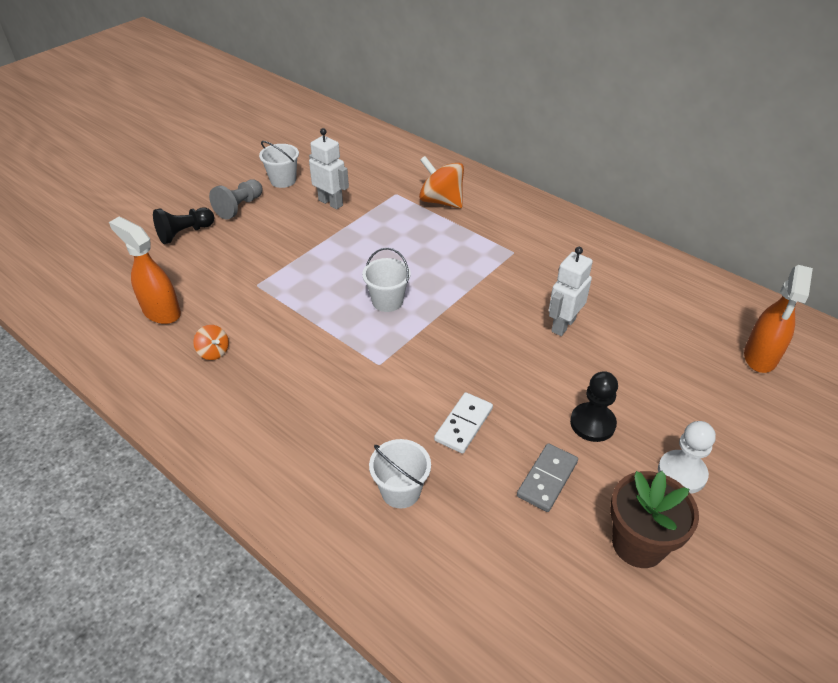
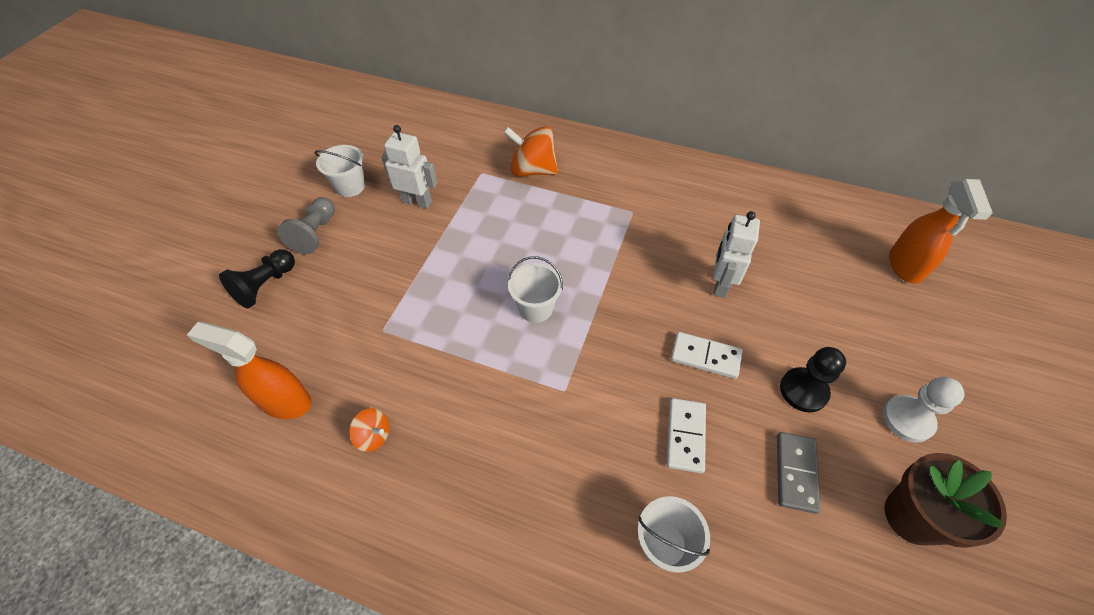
camera: 20 degrees left, 10 degrees up
(516, 374) = (705, 357): none -> white domino

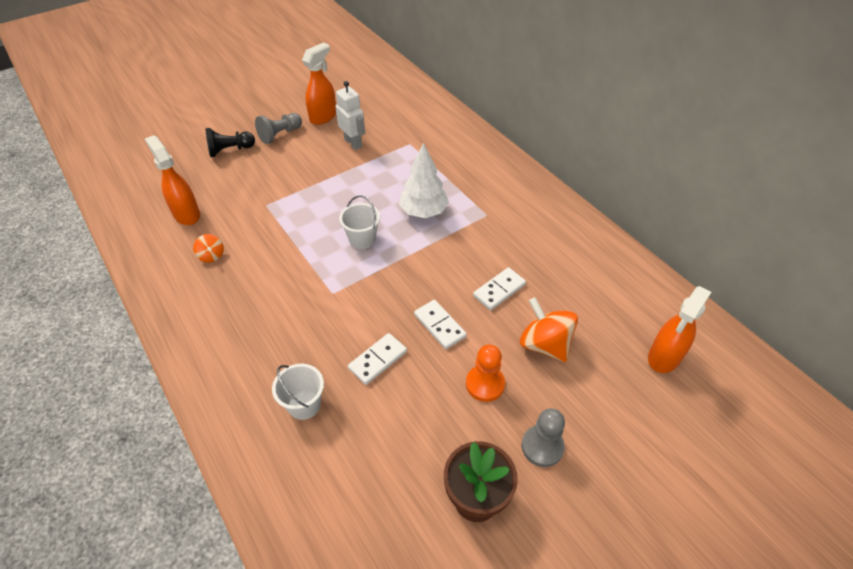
camera: 35 degrees right, 5 degrees down
(350, 186) = (323, 116): white bucket -> orange spray bottle
(532, 170) = (444, 157): orange spinning top -> orange spinning top (544, 344)
(569, 241) = (423, 212): none -> white tree
(720, 284) = (499, 290): white robot -> white domino
(795, 472) = (425, 423): grey domino -> none
(803, 391) = (485, 384): black pawn -> orange pawn
(907, 419) = (542, 446): white pawn -> grey pawn

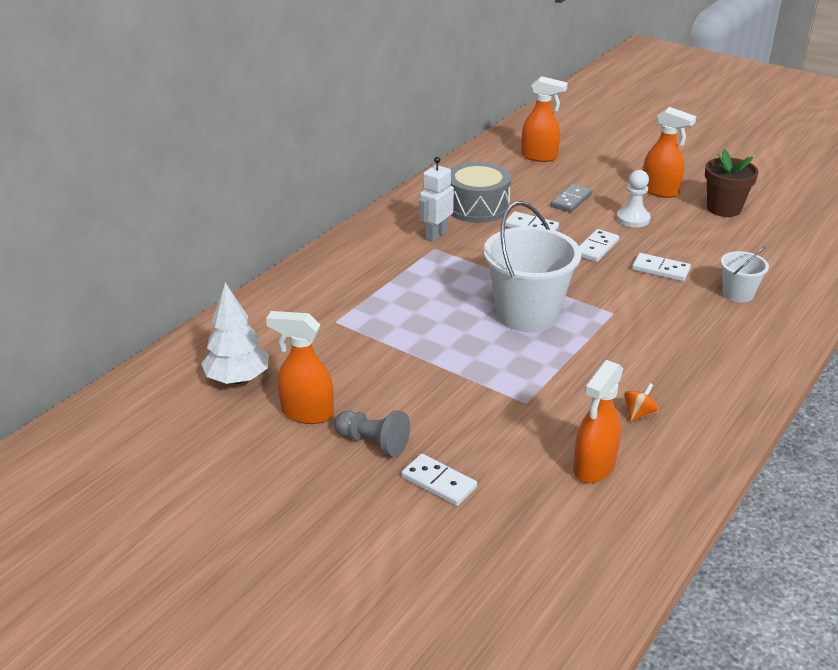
camera: 110 degrees left, 15 degrees down
(230, 150) = (439, 482): black pawn -> white domino
(353, 143) = (358, 367): white robot -> white robot (436, 235)
(362, 239) = (527, 314): white bucket -> white bucket, size x1.99
(423, 212) = (456, 285): white tree -> white tree (238, 379)
(485, 384) = (633, 219): orange pawn -> white pawn
(542, 446) = (660, 191): grey pawn -> orange spray bottle
(544, 344) = (571, 200): orange spinning top -> grey domino
(553, 264) = (477, 207): none -> grey drum

